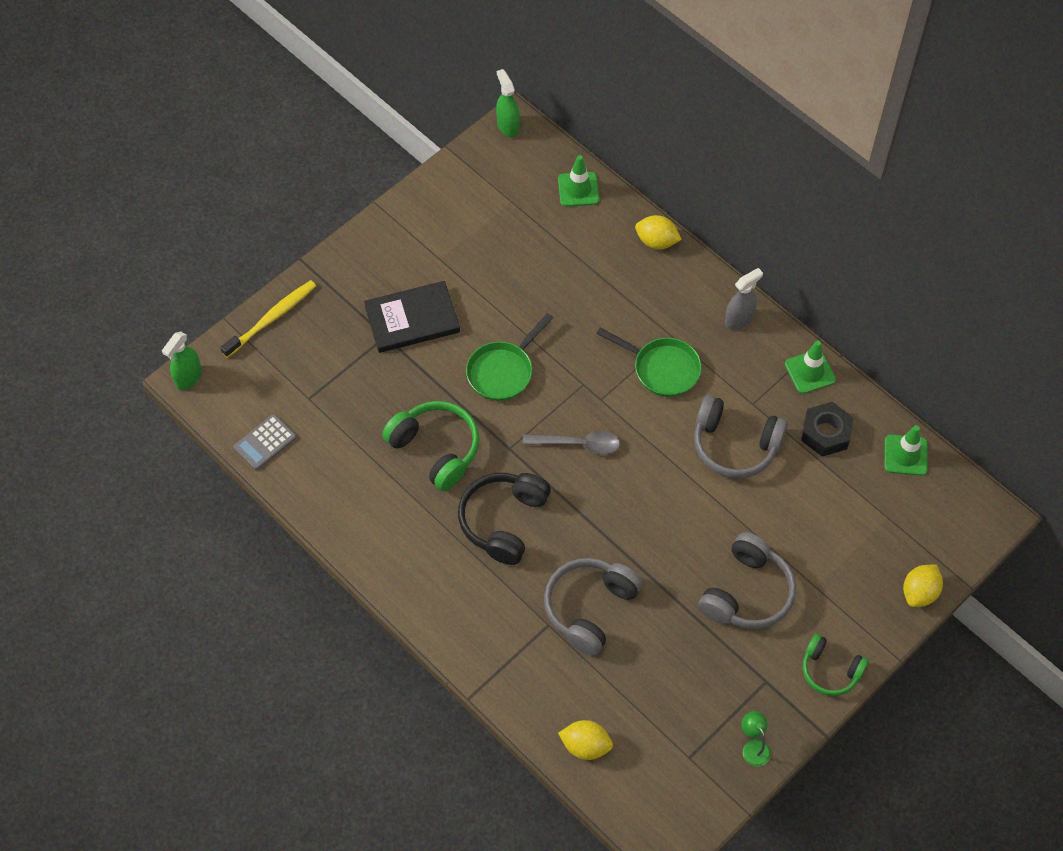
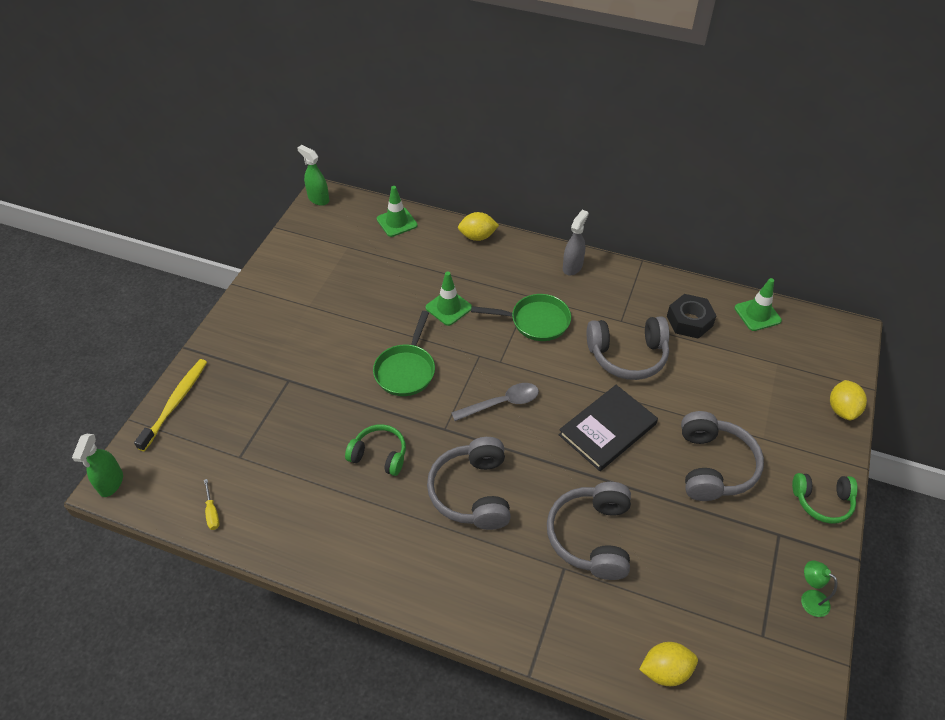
camera: 25 degrees left, 10 degrees down
(265, 442) = (212, 512): grey calculator -> yellow screwdriver
(412, 319) = (306, 358): black book -> black book (607, 429)
(436, 449) = (379, 455): green headphones -> green headphones, size x0.65
(503, 521) = (472, 492): black headphones -> grey headphones
(810, 372) = (648, 283): green traffic cone -> green traffic cone (448, 308)

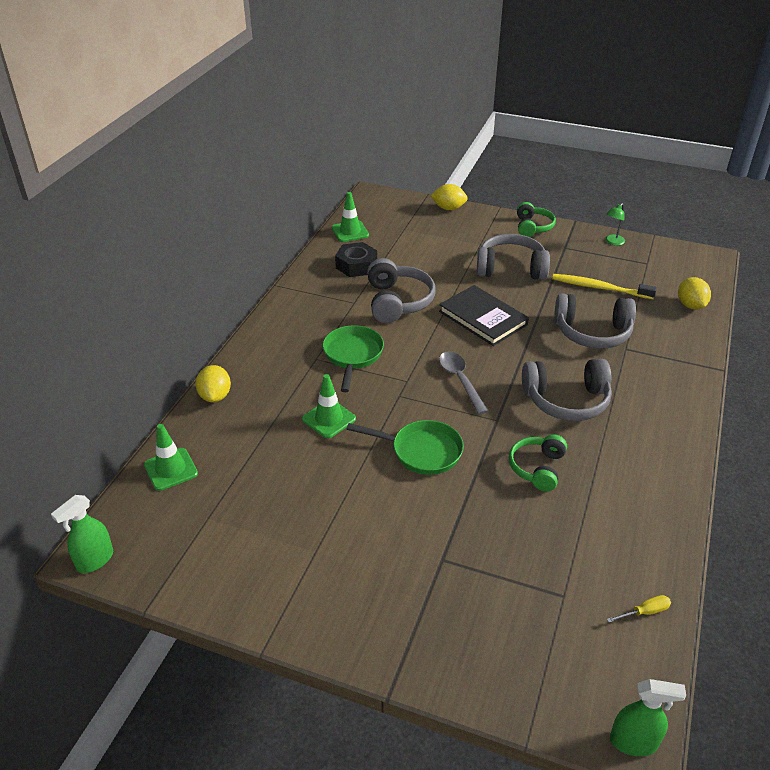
camera: 90 degrees left, 10 degrees down
(176, 402) = (490, 686): yellow toothbrush -> yellow toothbrush (599, 288)
(572, 267) = (277, 328): grey spray bottle -> none

